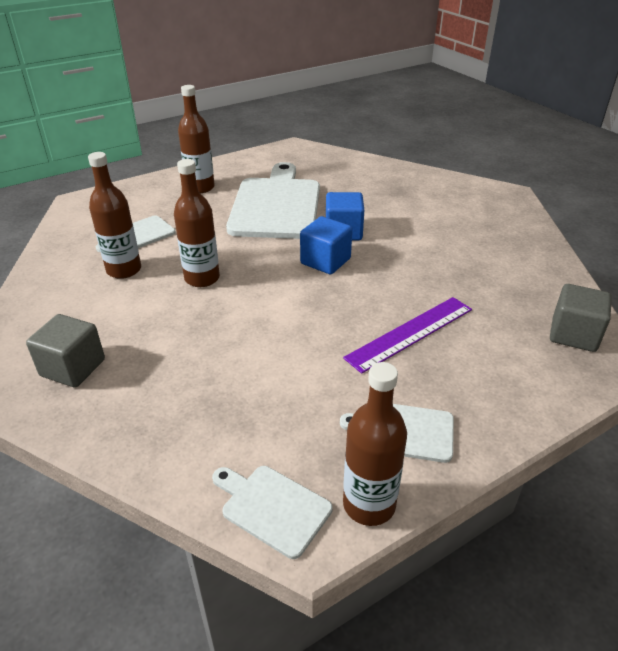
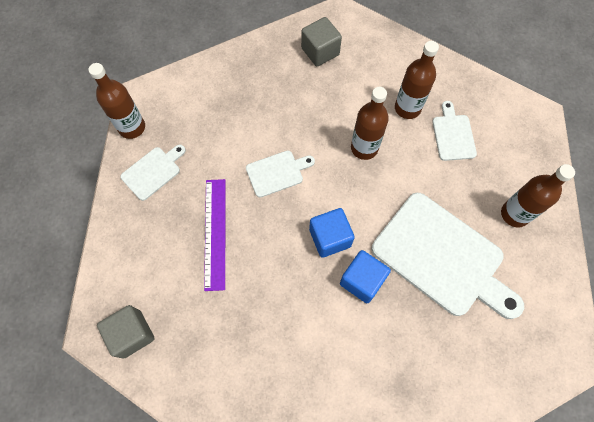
camera: 125 degrees right, 30 degrees up
(272, 507) = (163, 91): white cutting board -> white cutting board (277, 172)

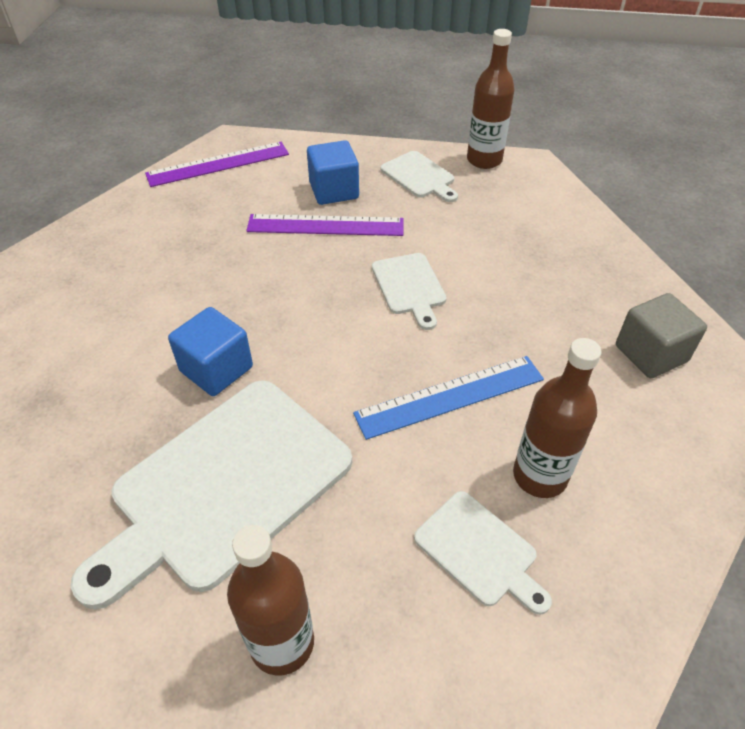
camera: 95 degrees right, 20 degrees down
(132, 334) = (218, 164): grey cube -> purple ruler
(330, 238) = (294, 338): blue cube -> blue cube (334, 191)
(364, 148) = (450, 397): brown bottle -> blue ruler
(453, 135) = (479, 551): white cutting board -> white cutting board turned 45 degrees clockwise

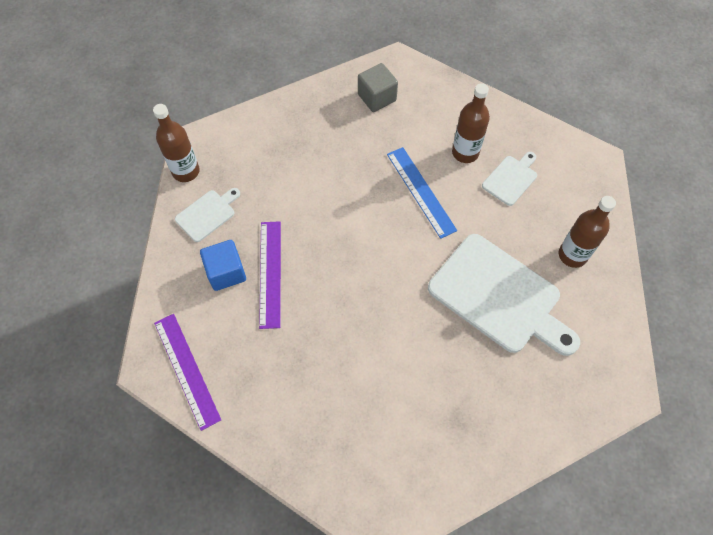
camera: 95 degrees left, 15 degrees up
(216, 369) = (418, 319): blue cube -> none
(410, 287) = (333, 215): white cutting board -> none

